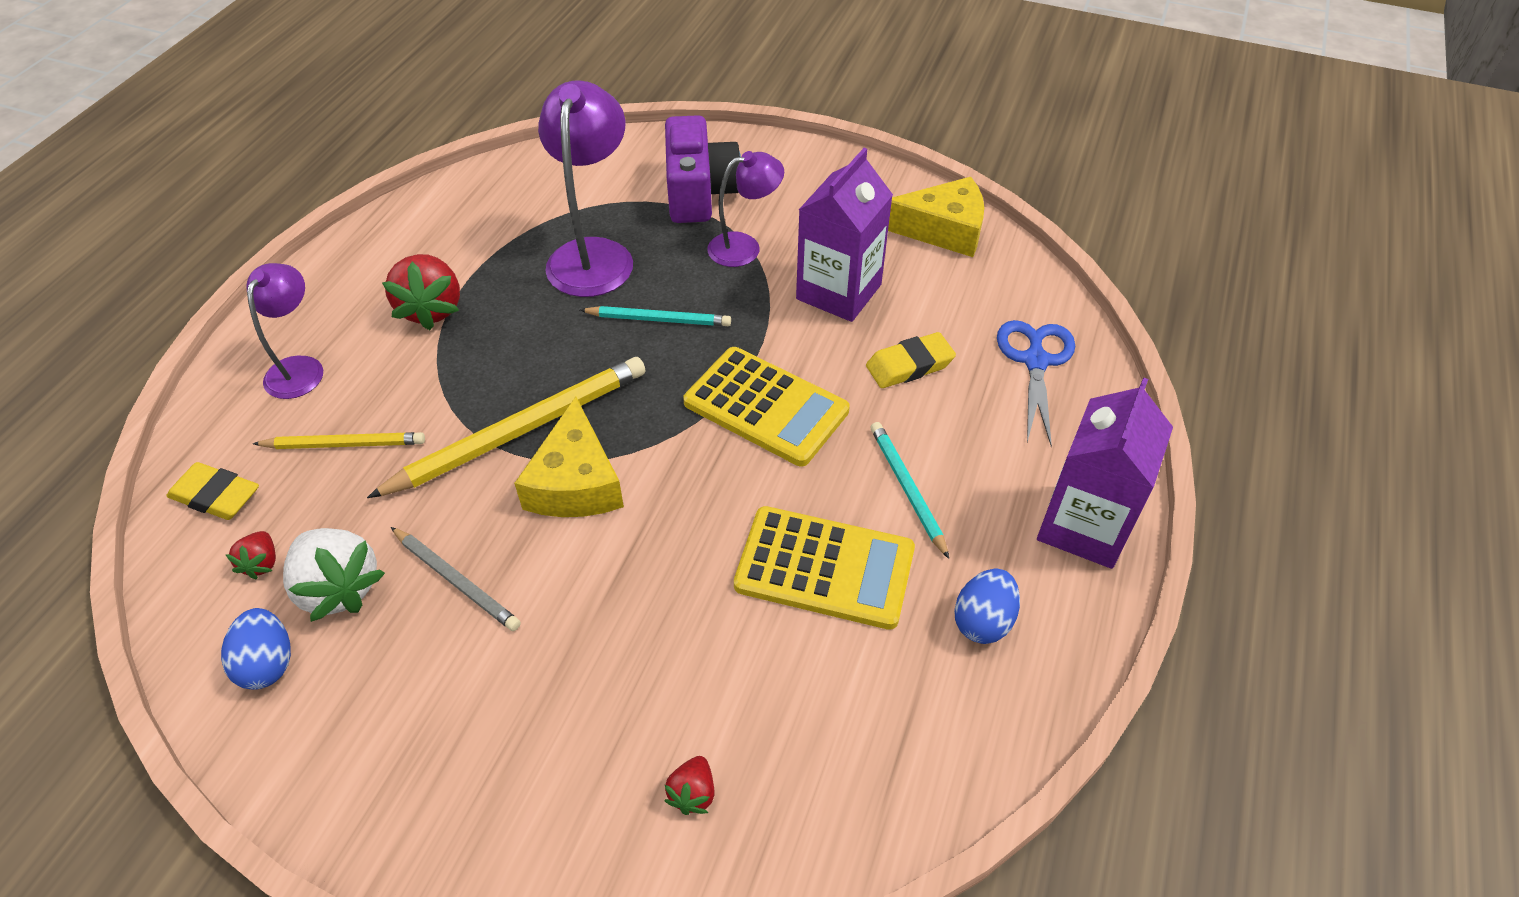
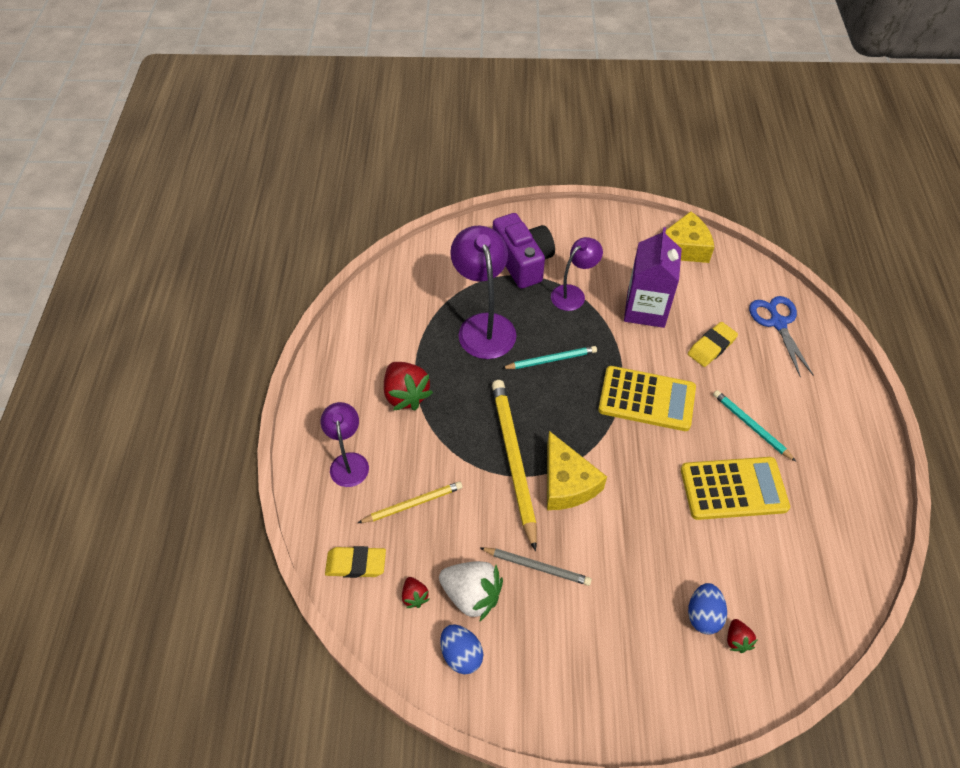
camera: 20 degrees left, 5 degrees up
(519, 431) = (514, 461): yellow pencil -> yellow pencil turned 45 degrees counterclockwise
(983, 621) = (829, 491): blue egg -> blue egg (703, 615)
(1084, 526) = (852, 418): purple carton -> none

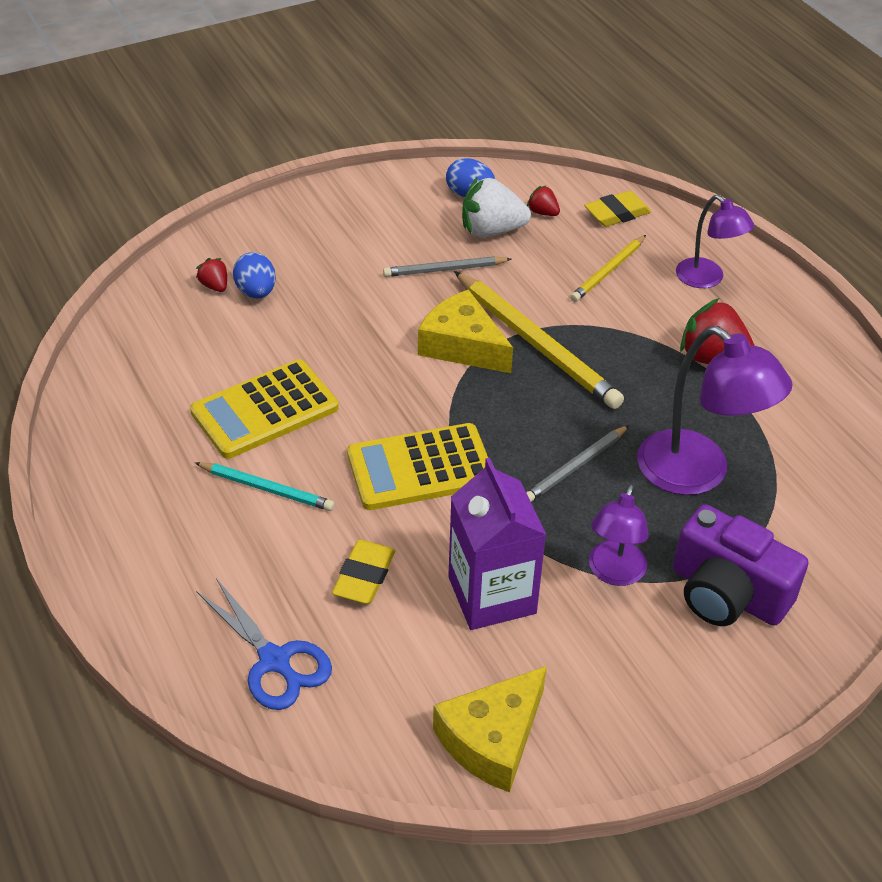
camera: 150 degrees right, 10 degrees down
(551, 360) = (575, 466): turquoise pencil -> grey pencil

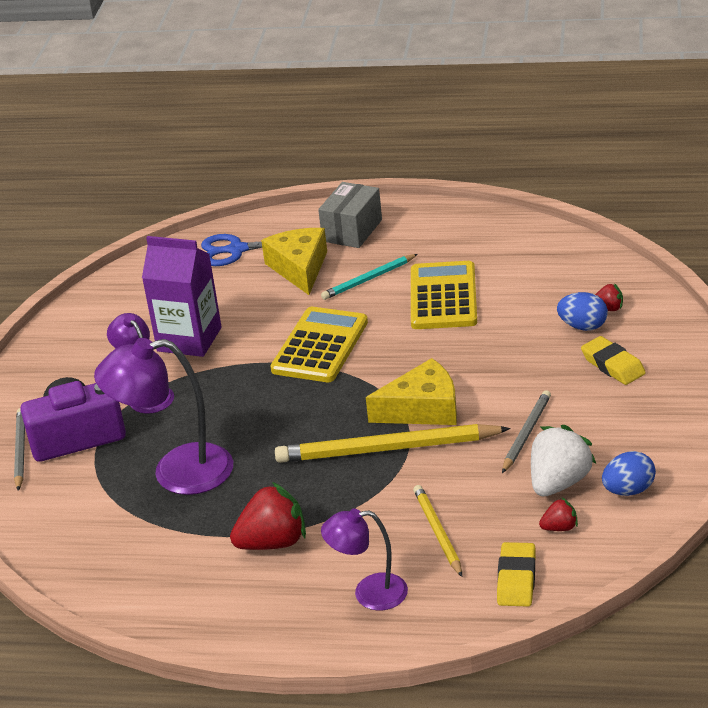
camera: 130 degrees right, 10 degrees down
(164, 558) = (352, 230): none -> grey box
(364, 576) = (258, 296): yellow eraser -> yellow eraser (612, 365)
(492, 739) = (102, 306): yellow cheese -> yellow cheese (299, 268)
(575, 466) = (247, 416): grey pencil -> grey pencil (20, 451)

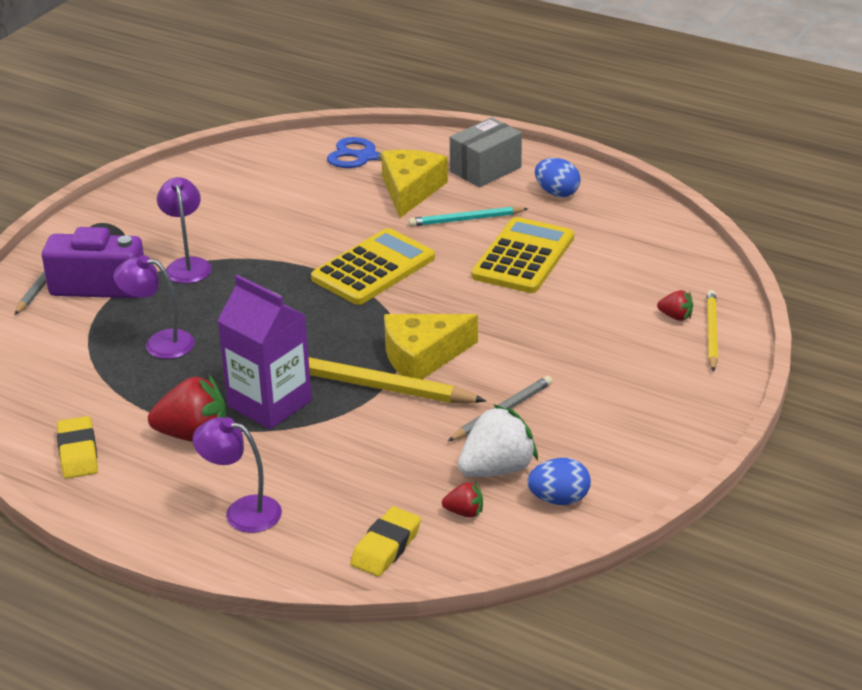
camera: 20 degrees right, 0 degrees up
(176, 472) = (159, 343): purple lamp -> purple lamp, size x0.61
(189, 339) = (262, 226): purple carton -> purple carton (269, 403)
(422, 409) = (422, 356): yellow cheese -> yellow cheese turned 150 degrees clockwise
(438, 532) = (347, 477): yellow pencil -> yellow pencil (711, 333)
(583, 326) = (637, 326): blue egg -> blue egg (557, 193)
(612, 365) = (637, 373): yellow eraser -> yellow eraser (78, 452)

